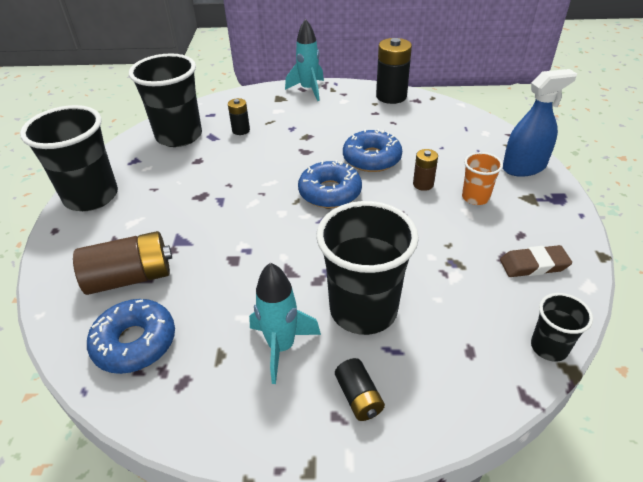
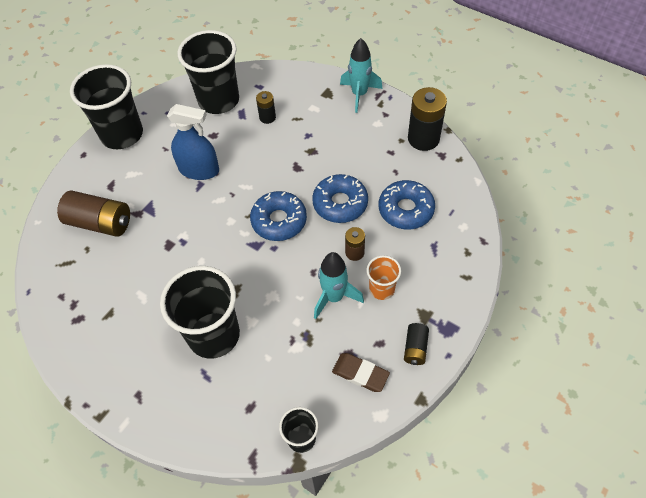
camera: 35 degrees right, 15 degrees up
(135, 342) = (72, 275): blue donut -> blue donut (406, 210)
(281, 347) = (145, 330): turquoise rocket -> turquoise rocket (334, 297)
(359, 397) = (159, 392): black battery -> black battery (415, 348)
(524, 167) = (454, 282): blue spray bottle -> blue spray bottle (199, 170)

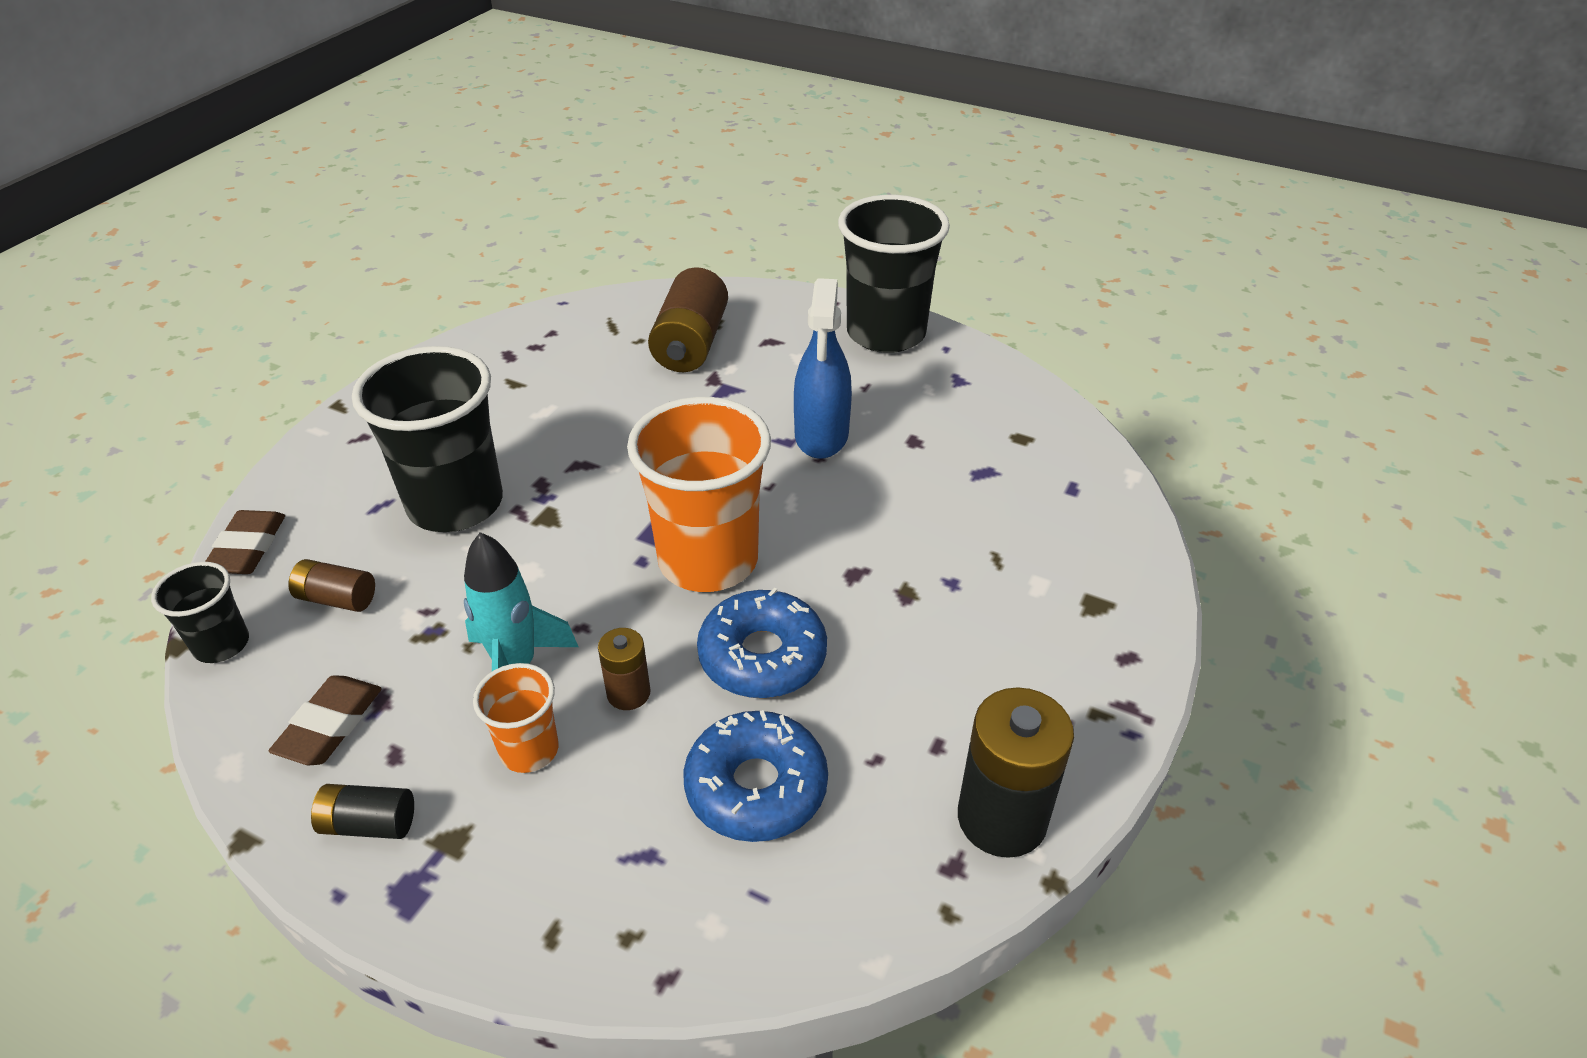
camera: 80 degrees right, 15 degrees down
(218, 100) = (1009, 435): black cup -> none
(227, 442) = (247, 548): none -> brown eraser
(267, 117) = (984, 511): black battery -> none
(277, 385) = (337, 599): none -> brown battery
(279, 221) = (708, 560): blue donut -> orange cup
(359, 94) = (1114, 666): turquoise rocket -> none

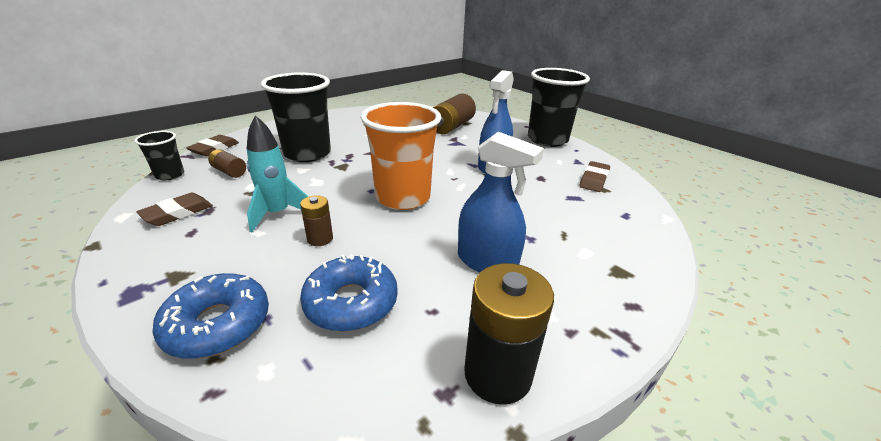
camera: 20 degrees right, 10 degrees down
(369, 824) = (149, 256): black battery -> none
(529, 750) = (251, 248): orange cup -> none
(762, 656) = (401, 242): blue donut -> blue donut (218, 324)
(909, 649) = (487, 262): none -> blue spray bottle
(1000, 420) = (594, 180): none -> brown eraser

